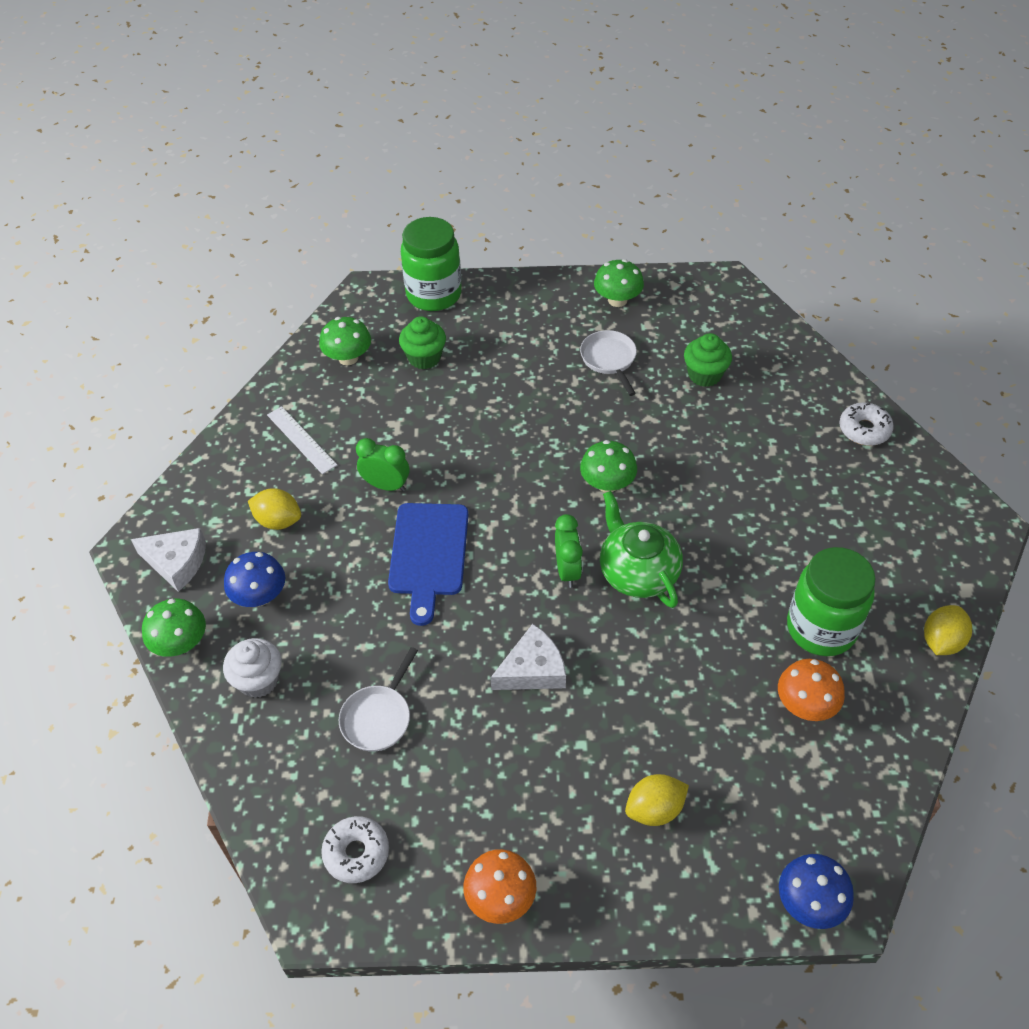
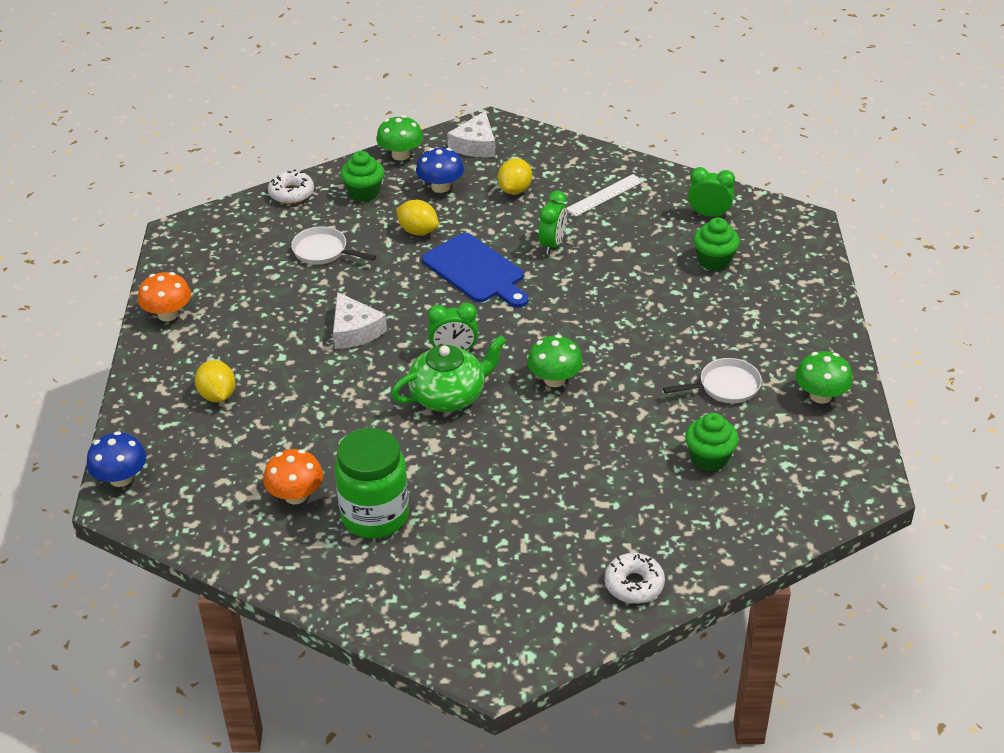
camera: 90 degrees right, 10 degrees down
(258, 680) = (364, 193): white cupcake -> green cupcake
(348, 358) = (709, 214): green mushroom -> green clock
(356, 853) = (217, 247): white donut -> white donut (291, 193)
(428, 554) = (476, 271): blue cutting board -> blue cutting board turned 135 degrees counterclockwise
(434, 294) = (806, 264): green jar -> none
(941, 641) = (350, 604): yellow lemon -> yellow lemon (418, 231)

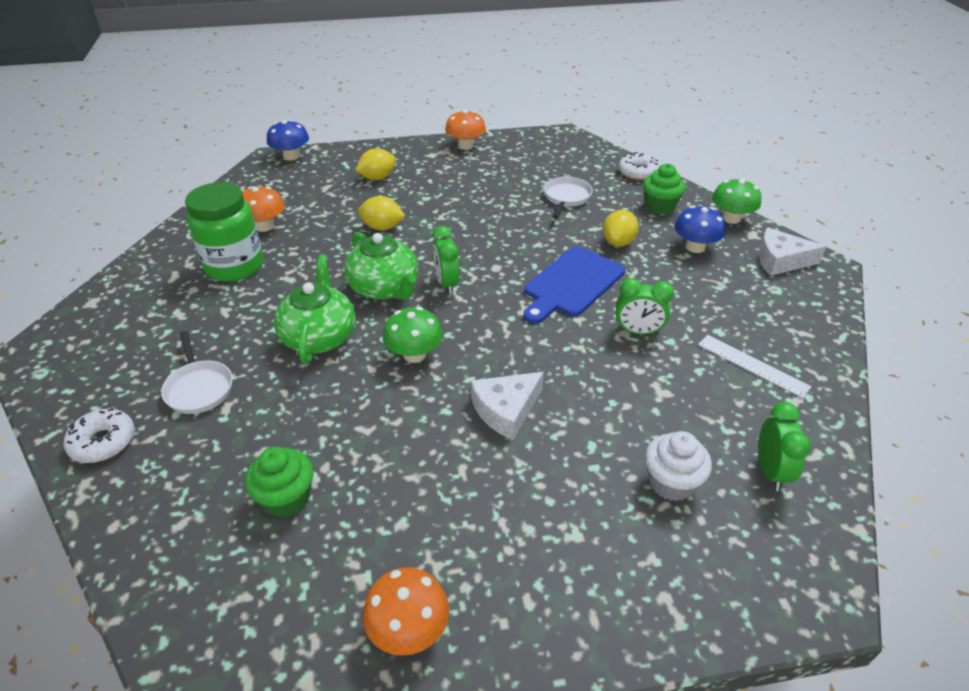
camera: 80 degrees right, 0 degrees up
(355, 330) = (465, 227): white cheese -> white cheese (506, 410)
(515, 190) = (720, 295): yellow lemon -> yellow lemon (382, 227)
(515, 443) = (319, 336): none -> green teapot
(714, 261) = (671, 482): green cupcake -> white cupcake
(725, 386) = (418, 508): white pan -> white pan (199, 388)
(820, 395) = (409, 629): green mushroom -> orange mushroom

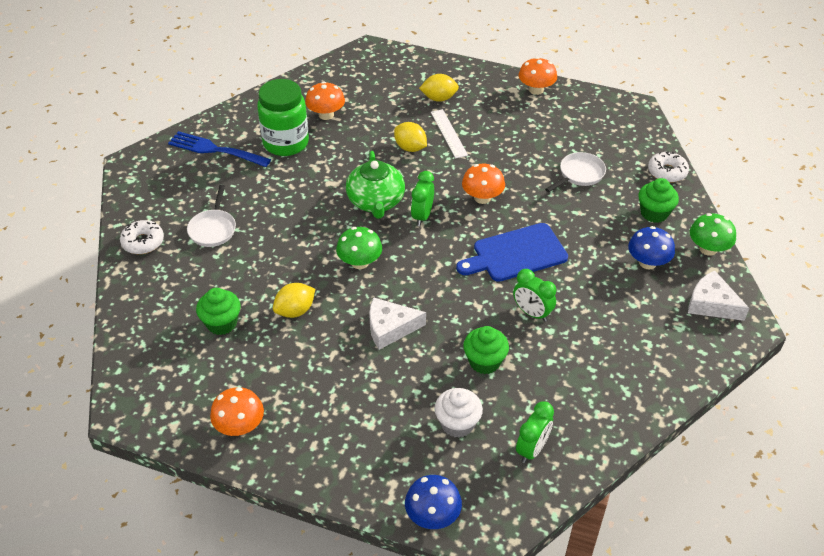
camera: 30 degrees right, 5 degrees up
(146, 301) = (215, 150): none -> blue fork
(291, 156) = (386, 52): blue mushroom -> blue mushroom (432, 515)
(319, 336) = (307, 222): green teapot -> none
(494, 246) = (482, 198): none -> orange mushroom
(618, 242) = (586, 233): yellow lemon -> yellow lemon (295, 311)
(637, 400) = (484, 361): none -> green cupcake
(752, 365) = (595, 375): white ruler -> white ruler (448, 133)

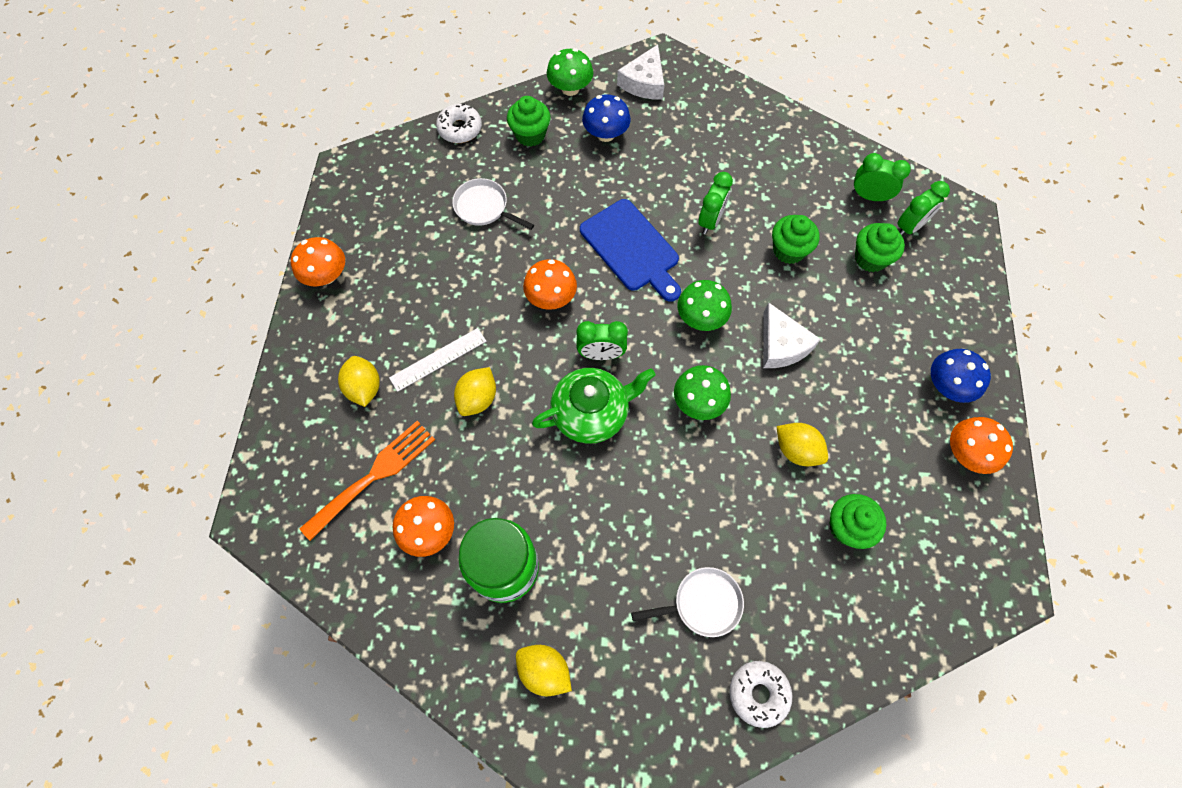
camera: 105 degrees left, 20 degrees up
(215, 150) = (544, 670): blue fork -> yellow lemon
(374, 96) = (374, 475): none -> orange fork
(432, 515) = (972, 258): blue mushroom -> blue mushroom (947, 386)
(434, 282) = (701, 318): none -> green mushroom
(457, 424) = (870, 258): white cupcake -> green cupcake
(485, 472) = (910, 227): none -> green clock

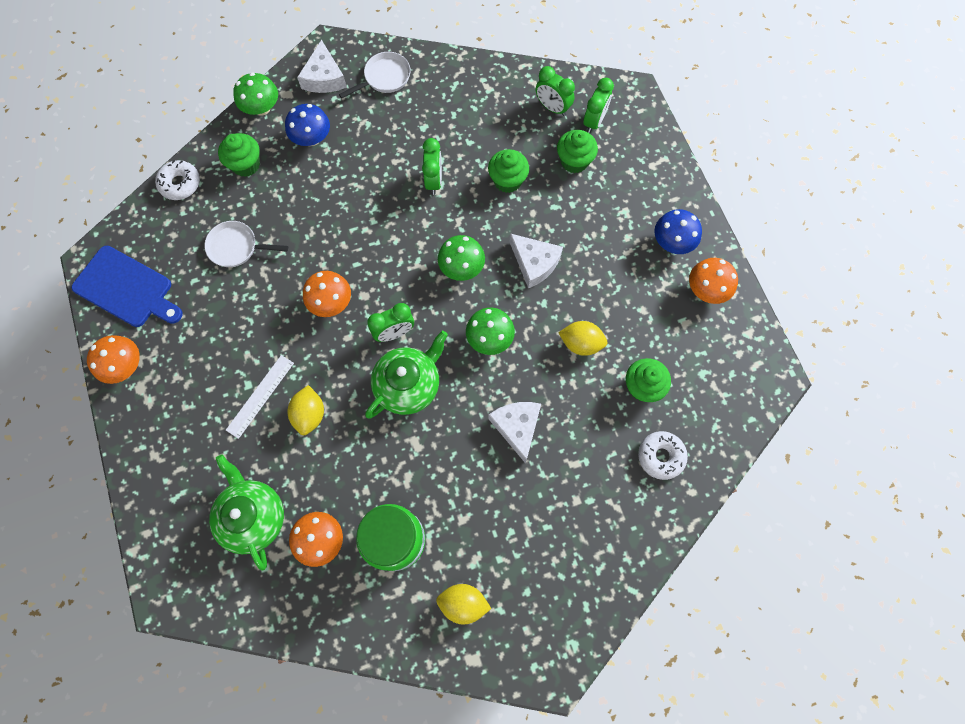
camera: 25 degrees left, 5 degrees up
(364, 388) = (208, 448): yellow lemon -> none
(374, 475) = (253, 516): orange fork -> green teapot
(632, 248) = (379, 232): blue cutting board -> blue cutting board (126, 288)
(687, 508) = (517, 427): none -> white cheese
(702, 603) = (560, 495): white pan -> white pan (385, 77)
(758, 693) = (628, 542): white donut -> white donut (660, 456)
(869, 196) = (552, 108): green clock -> green clock turned 135 degrees counterclockwise

